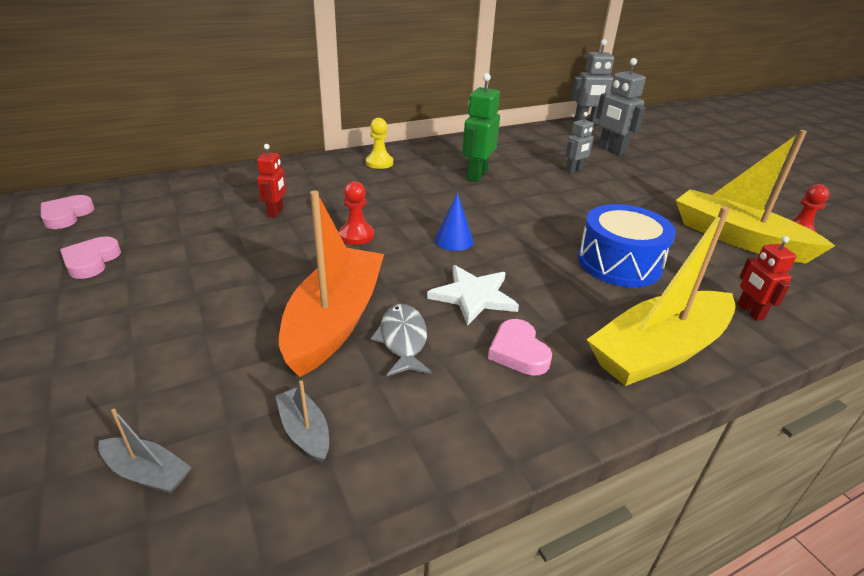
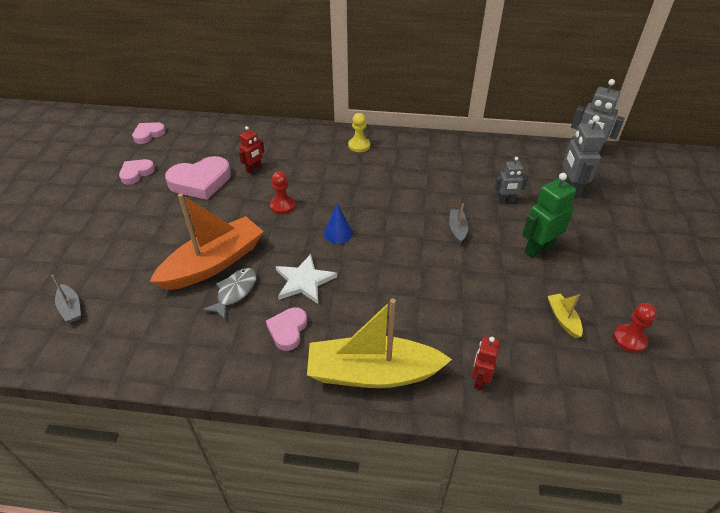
camera: 35 degrees right, 10 degrees up
(212, 243) = (200, 182): none -> pink heart
(304, 431) = (142, 321): grey boat -> grey boat (457, 229)
(476, 175) = (418, 180): green robot -> green robot (538, 249)
(619, 263) = (432, 298): blue drum -> none
(737, 238) = (563, 319): yellow boat -> yellow boat, size x0.42

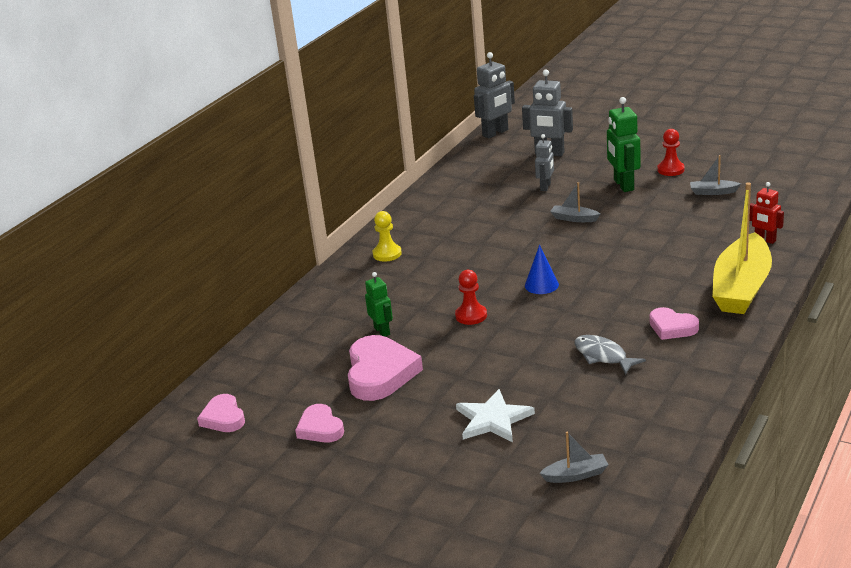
camera: 65 degrees left, 15 degrees down
(214, 263) = (548, 368): orange boat -> none
(254, 169) = (382, 331): red robot -> green robot
(304, 281) = (606, 312): white star -> white star (493, 419)
(563, 319) = (713, 192): yellow boat -> grey boat
(629, 339) = (744, 171): red pawn -> red pawn (670, 170)

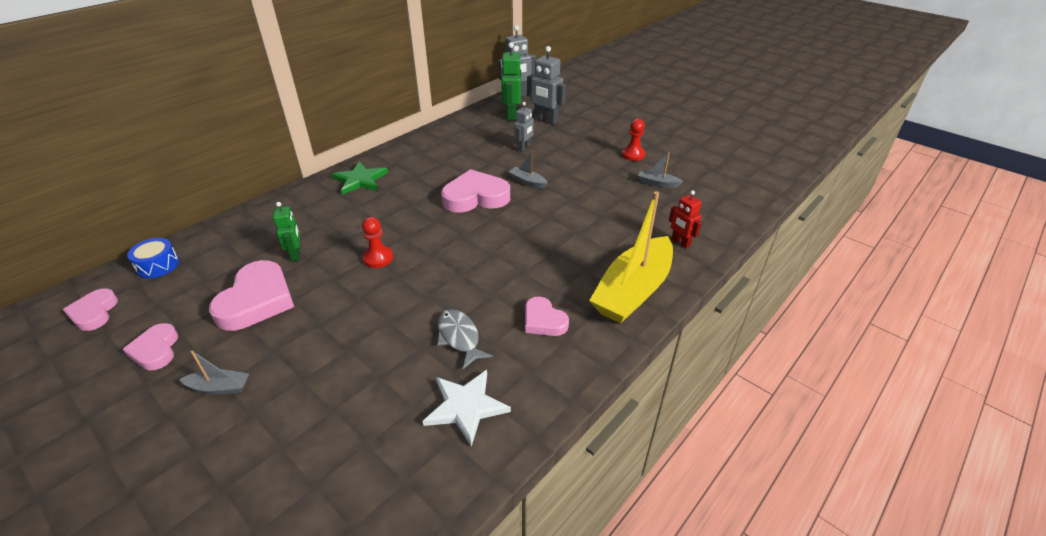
camera: 10 degrees right, 10 degrees up
(244, 370) = (158, 265): none -> blue drum
(387, 254) = (360, 180): yellow pawn -> green star
(493, 419) = (307, 388): white star -> white star (466, 407)
(528, 244) = (475, 197): none -> pink heart
(541, 285) = (458, 241): blue cone -> none
(576, 475) = (329, 497): grey boat -> grey boat (219, 387)
(623, 185) = (586, 160): green robot -> green robot (511, 115)

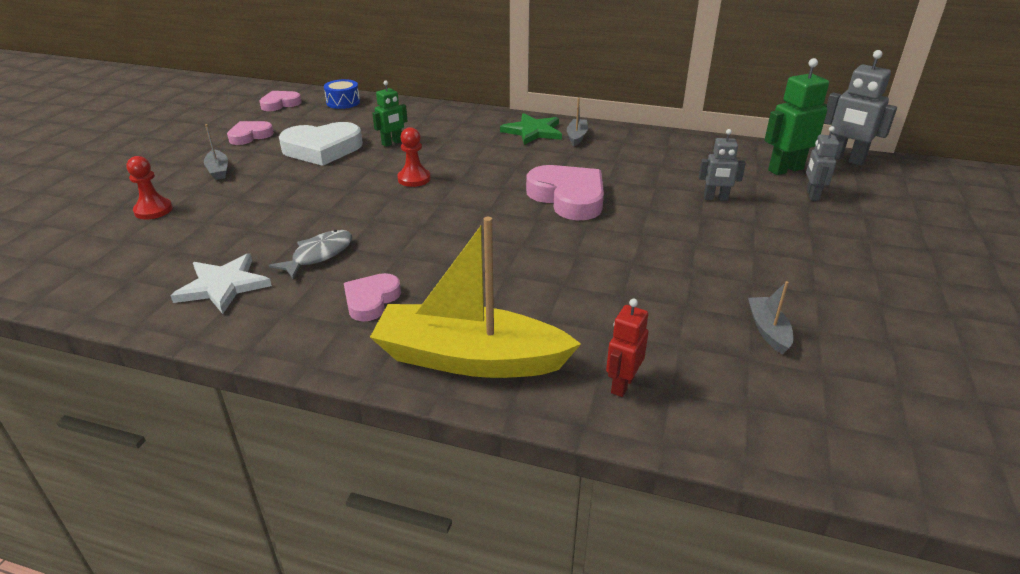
camera: 65 degrees right, 5 degrees down
(257, 300) = (322, 149): pink heart -> white heart
(527, 182) = (638, 221): grey boat -> grey boat (576, 137)
(545, 120) = (812, 195): grey robot -> grey robot, size x0.62
(633, 155) = (823, 289): red pawn -> red pawn (153, 210)

